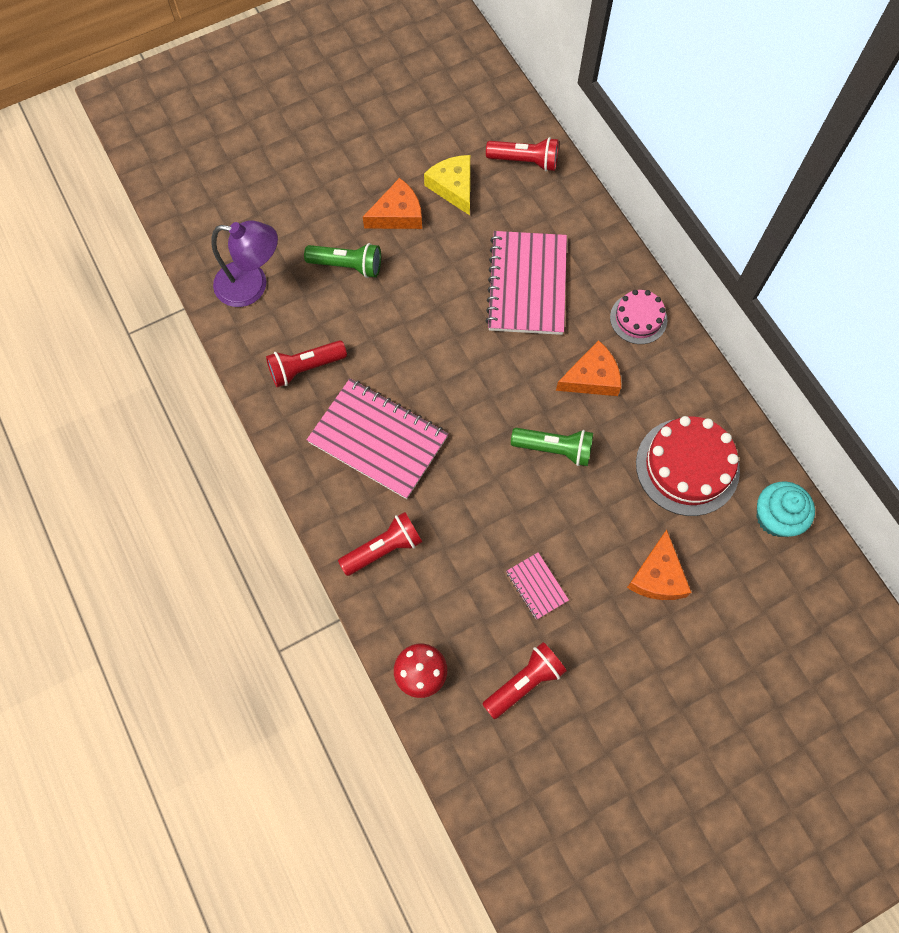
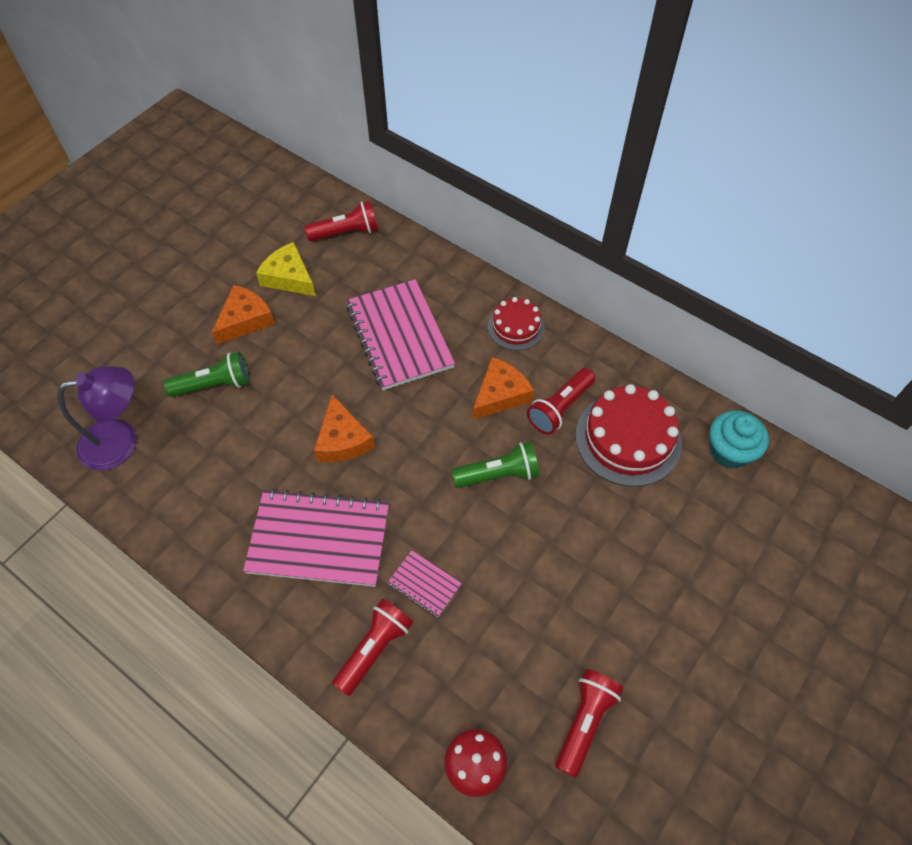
camera: 25 degrees left, 10 degrees down
(305, 368) = (211, 499): red flashlight -> red flashlight (560, 408)
(536, 586) = (547, 616): pink notebook -> pink notebook (424, 584)
(638, 318) = (516, 327): pink cake -> red cake
(657, 576) = (656, 552): orange cheese -> orange cheese (342, 440)

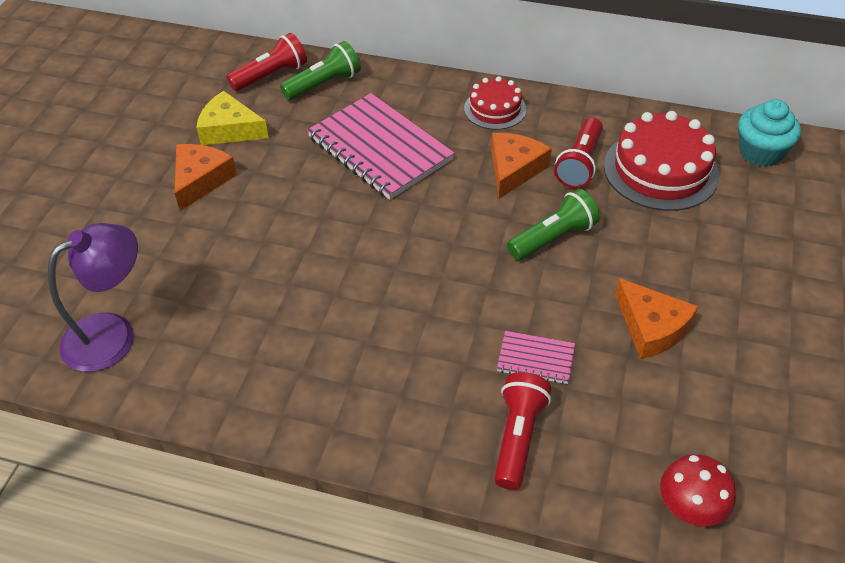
camera: 20 degrees left, 10 degrees down
(214, 385) = (197, 248): green flashlight -> green flashlight (324, 84)
(319, 539) = (397, 355): pink notebook -> none
(342, 440) = (371, 256): orange cheese -> orange cheese (651, 327)
(585, 722) = (773, 426): red flashlight -> none

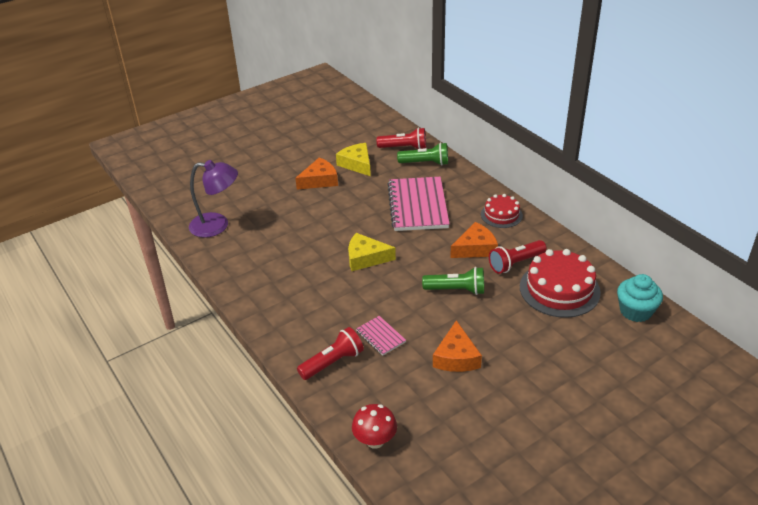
camera: 40 degrees right, 10 degrees down
(393, 259) = (366, 258): none -> yellow cheese

